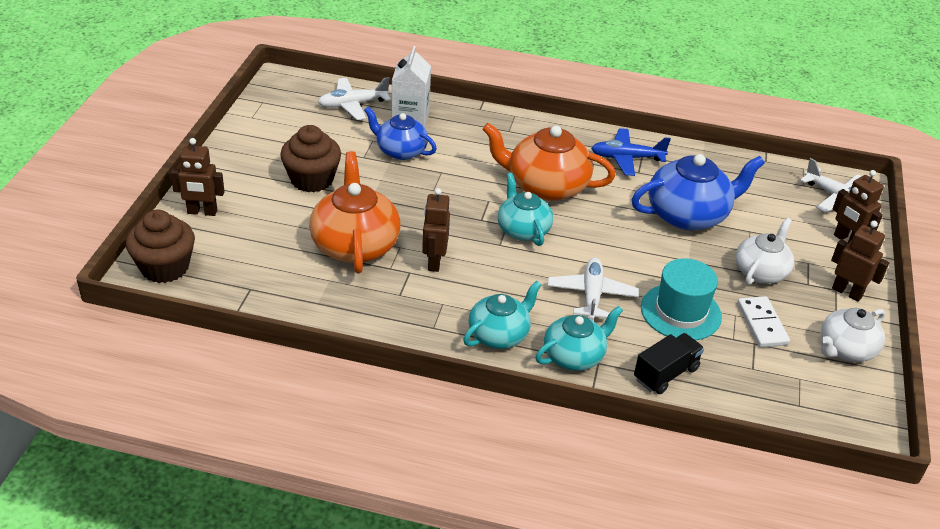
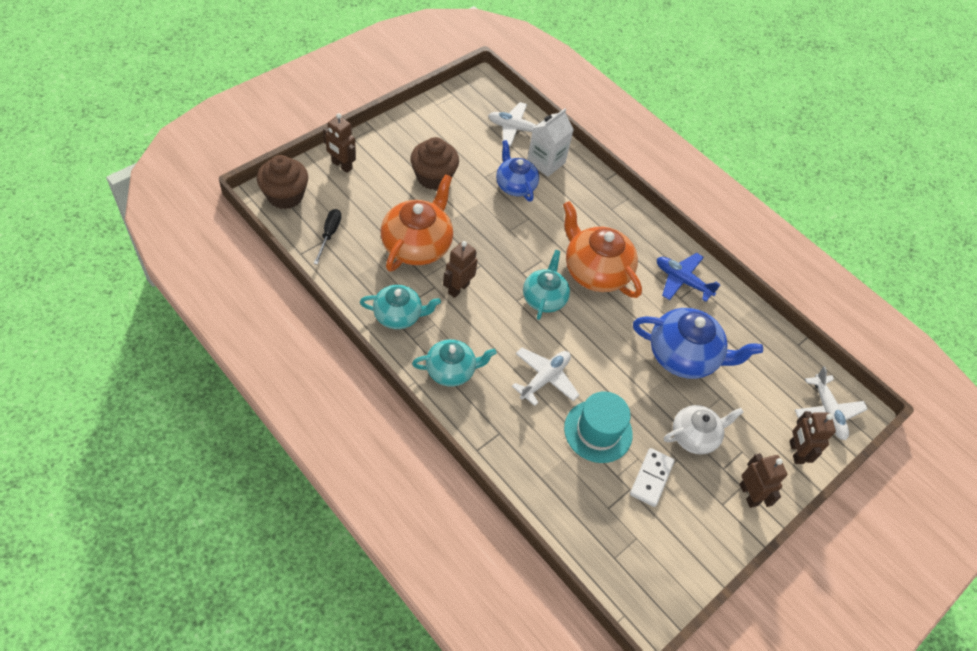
camera: 30 degrees right, 15 degrees up
(251, 279) = (329, 234): none -> black screwdriver
(574, 356) = (487, 418): turquoise teapot -> turquoise teapot (398, 315)
(666, 374) = (539, 471): black truck -> none
(845, 349) = (697, 539): white teapot -> none

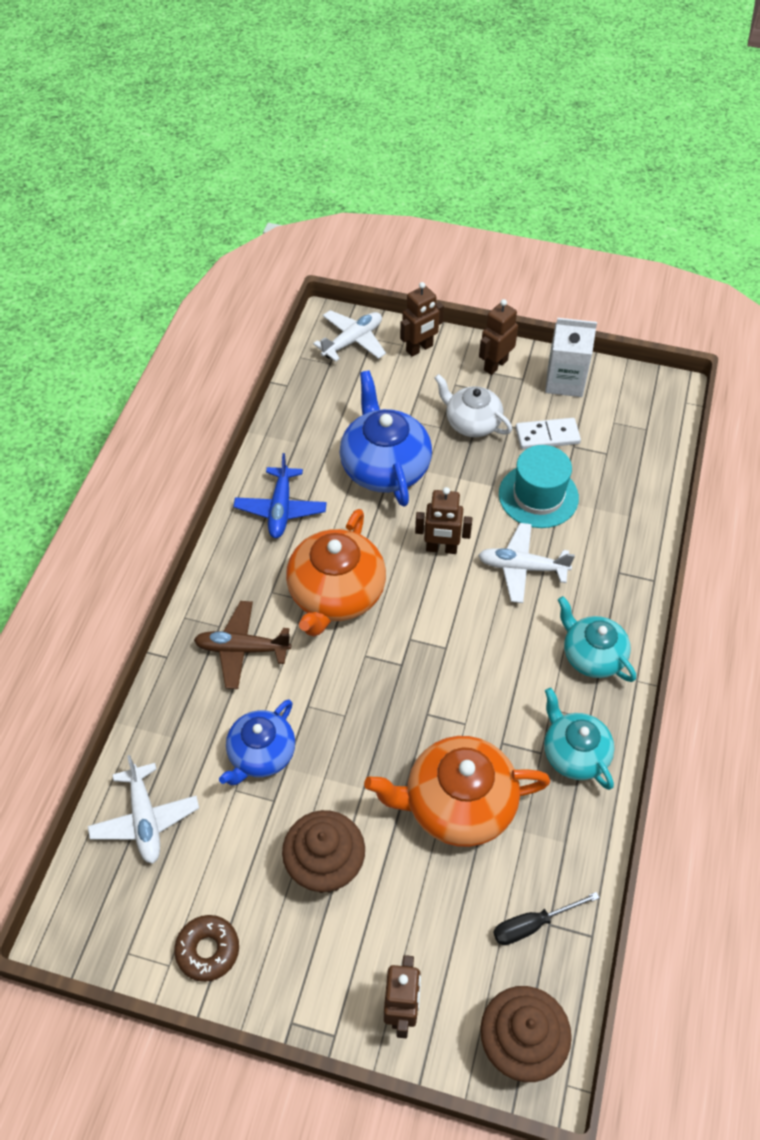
camera: 115 degrees left, 0 degrees up
(431, 119) = (208, 950): none -> brown donut
(458, 288) = (482, 716): brown robot -> brown robot (441, 548)
(544, 298) = (418, 623): turquoise teapot -> none
(546, 162) = (188, 742): white carton -> white carton (564, 381)
(588, 210) = (242, 649): none -> brown plane

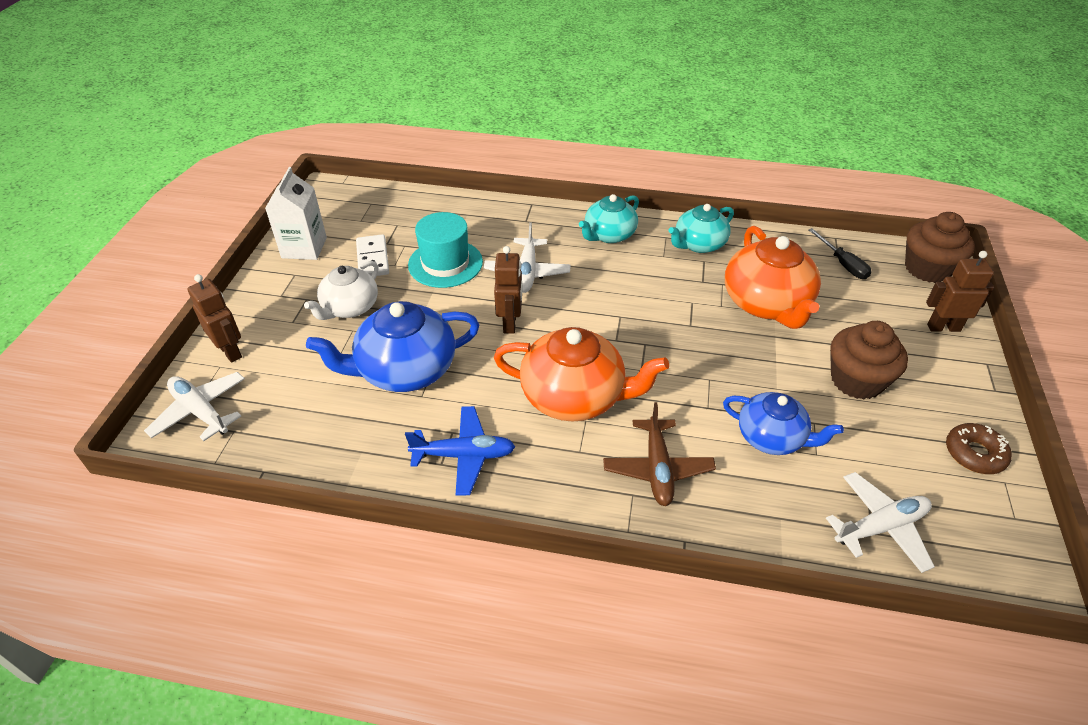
camera: 95 degrees left, 10 degrees down
(495, 365) = (271, 293): brown robot -> none

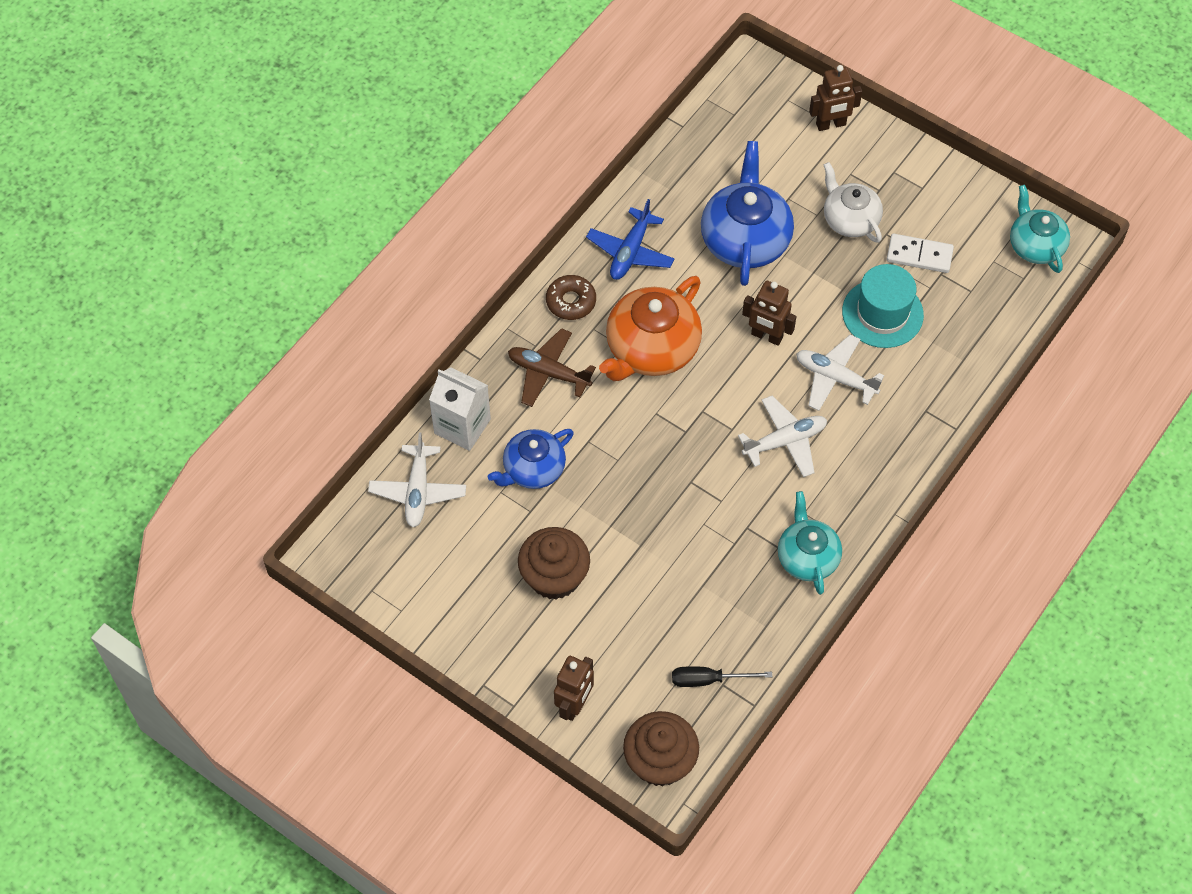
camera: 115 degrees right, 15 degrees up
(200, 412) = (766, 97): white plane -> white plane (785, 441)
(304, 248) = (964, 203): white carton -> white carton (462, 426)
(609, 235) = (863, 478): turquoise teapot -> turquoise teapot (1035, 246)
(766, 304) = (686, 565): orange teapot -> none
(974, 454) = (436, 609): brown donut -> brown donut (571, 301)

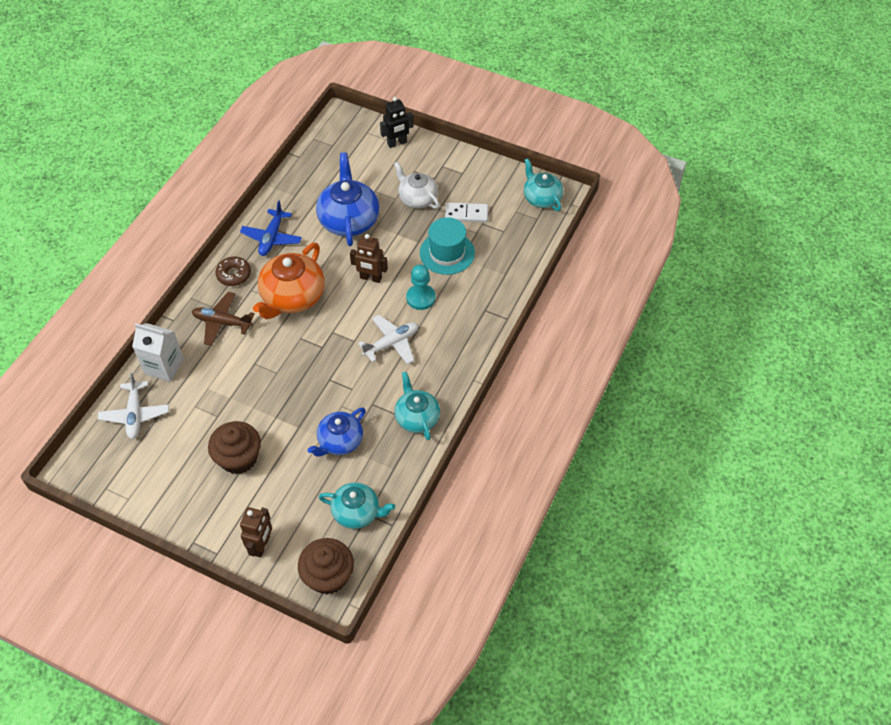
camera: 10 degrees left, 5 degrees down
(533, 469) = (217, 387): blue teapot -> blue teapot (340, 441)
(708, 680) = (357, 512): black screwdriver -> turquoise teapot
(831, 124) = (397, 143): brown robot -> black robot
(835, 378) = (420, 298): white plane -> turquoise pawn

